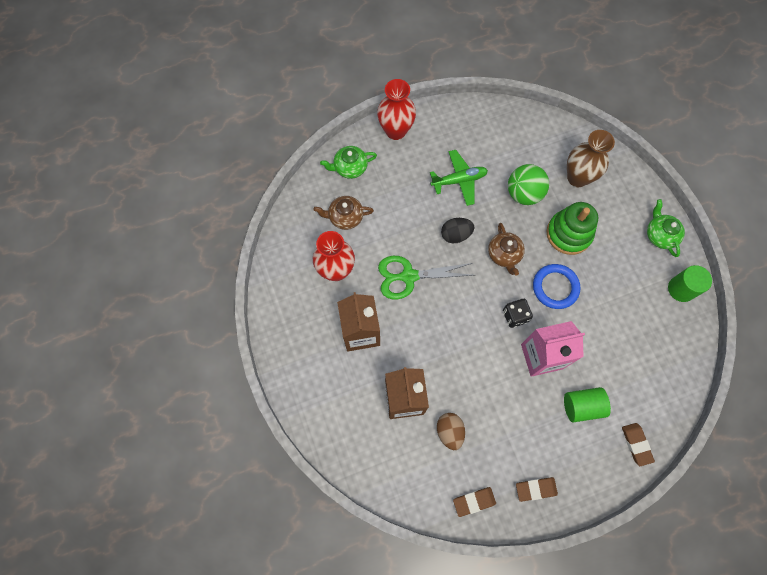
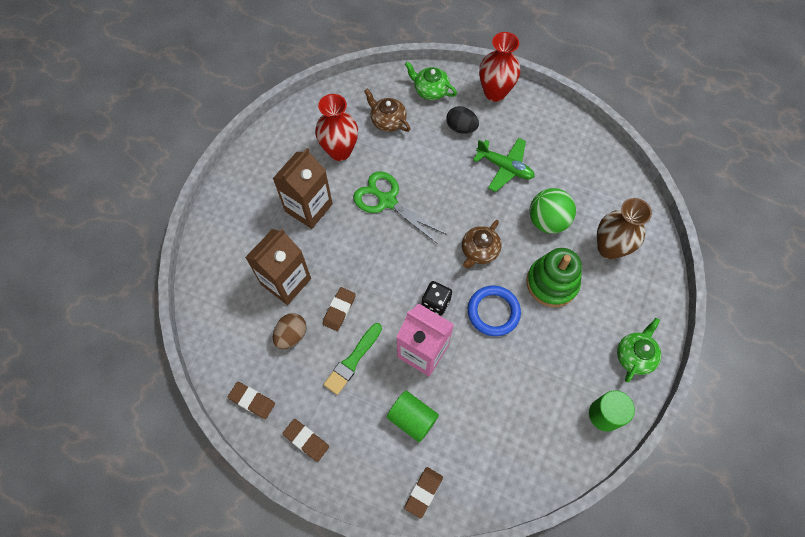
camera: 45 degrees right, 5 degrees down
(455, 235) = (457, 203): black egg -> black egg (461, 128)
(461, 383) = (339, 310): none -> brown eraser
(506, 407) = (352, 360): none -> green brush

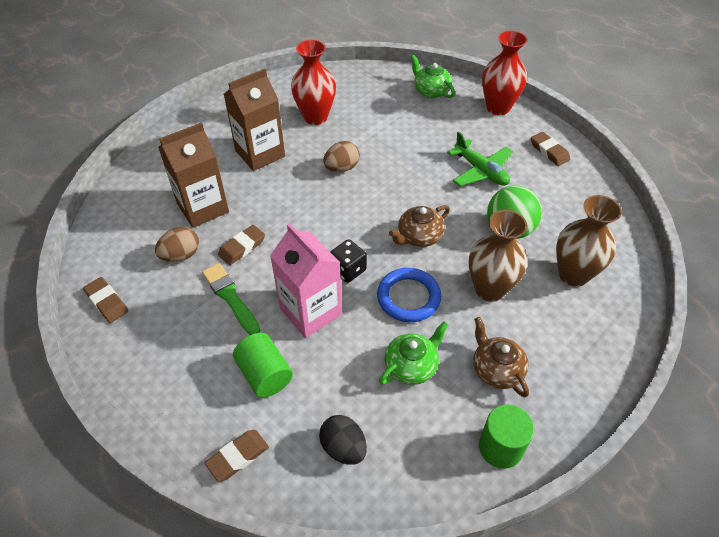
camera: 20 degrees right, 15 degrees down
(306, 440) = (139, 357): brown eraser -> brown eraser (549, 151)
(352, 360) = (230, 297): green brush -> green brush turned 90 degrees clockwise
(387, 201) = (341, 168): green scissors -> brown egg
(388, 121) = (375, 105): brown teapot -> brown teapot (496, 369)
(461, 128) = (448, 127): black egg -> black egg (343, 448)
(552, 283) = (489, 289): green stacking toy -> brown vase
(634, 355) = (564, 394): green teapot -> green teapot (411, 366)

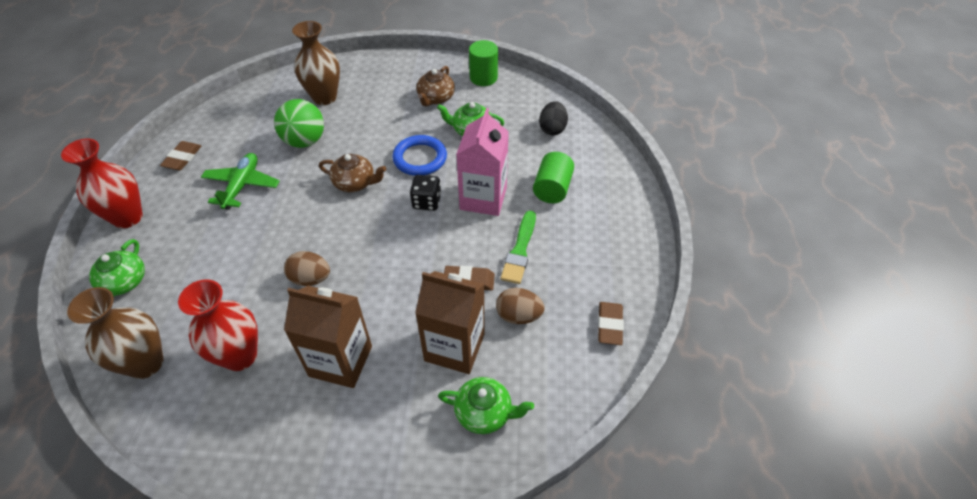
camera: 130 degrees left, 0 degrees up
(146, 195) = (484, 412): none -> green teapot
(238, 456) = (609, 165): brown eraser -> none
(489, 289) = (374, 126): brown vase -> brown vase (146, 363)

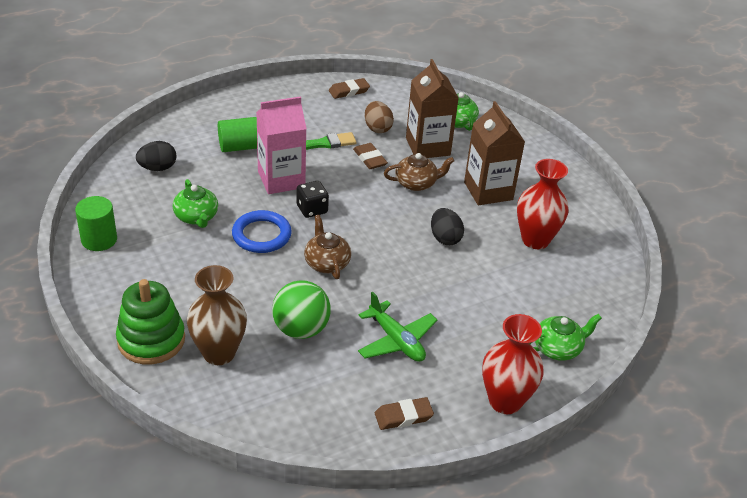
camera: 125 degrees left, 10 degrees down
(146, 363) = (591, 285): brown vase -> none
(242, 186) = (396, 340): green plane -> green plane turned 105 degrees counterclockwise
(310, 279) = (445, 238): brown egg -> black egg
(365, 74) = (151, 340): none -> green stacking toy
(435, 98) = (160, 261): brown teapot -> brown teapot (416, 183)

